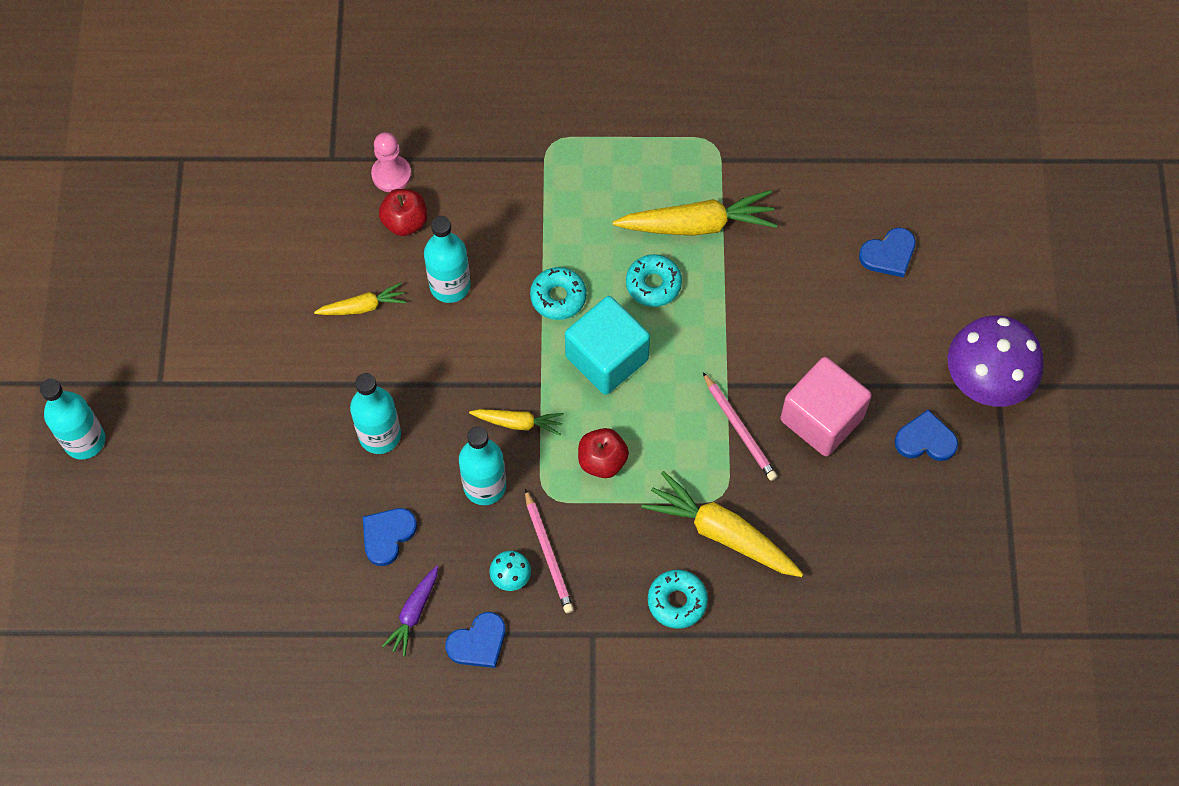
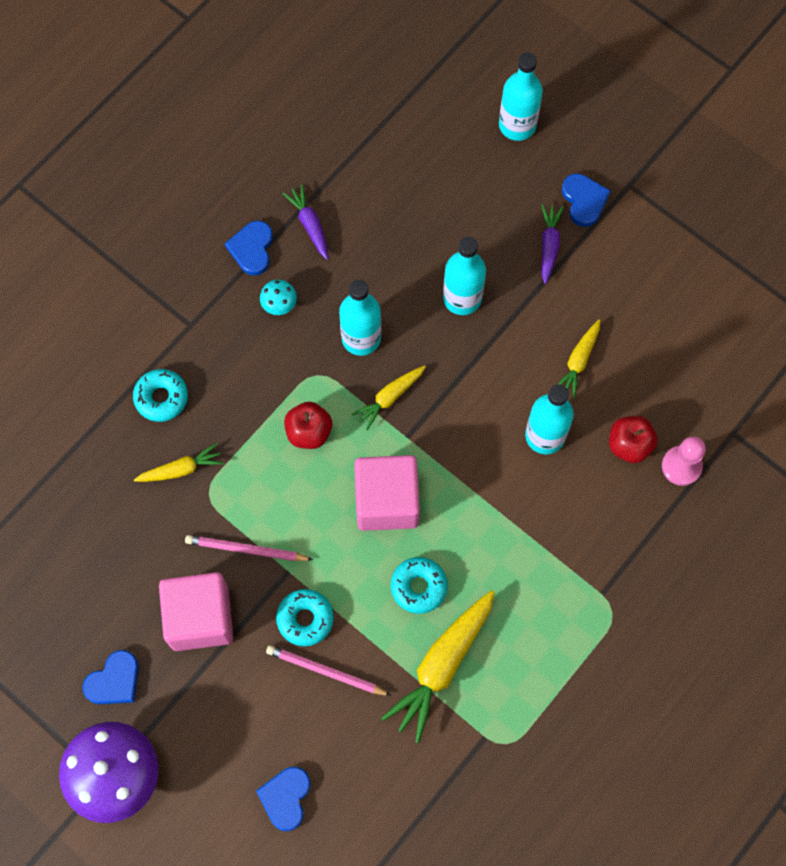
camera: 130 degrees right, 5 degrees up
(84, 440) = (622, 110): turquoise bottle -> turquoise bottle (517, 125)
(272, 404) = (549, 245): none -> purple carrot
(387, 535) = (380, 248): blue heart -> blue heart (584, 200)
(548, 553) = (273, 341): pink pencil -> pink pencil (326, 671)
(558, 297) = (468, 506): turquoise donut -> turquoise donut (305, 619)
(606, 358) = (387, 501): turquoise cube -> pink cube
(721, 533) = (181, 469): yellow carrot -> yellow carrot, size x0.56

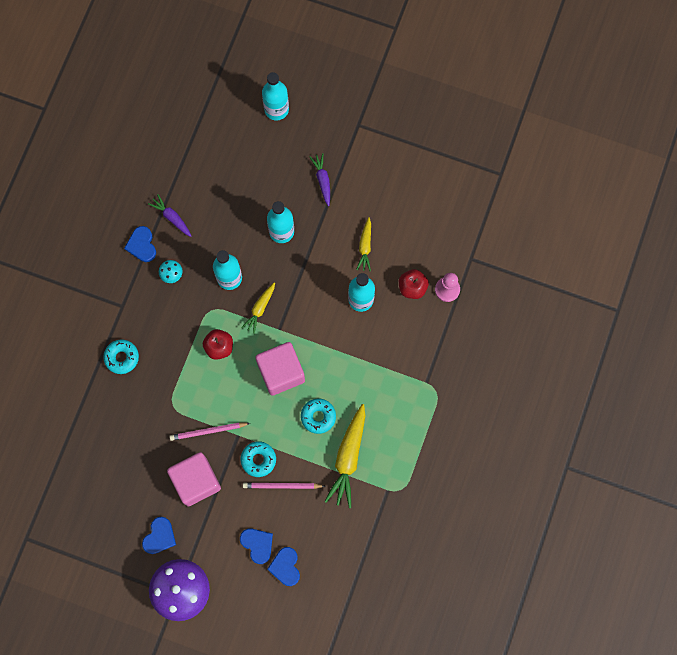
camera: 20 degrees left, 5 degrees up
(181, 469) = (150, 397): yellow carrot -> none
(584, 200) = (334, 144): blue heart -> blue heart (257, 544)

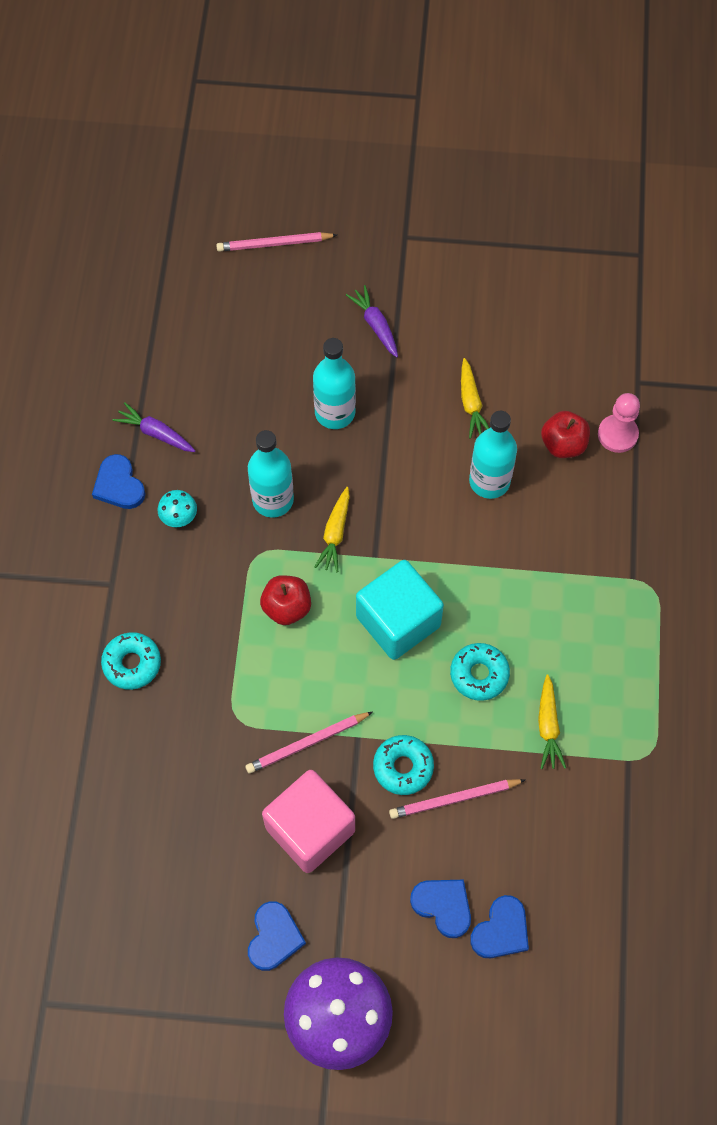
camera: 15 degrees left, 10 degrees down
(276, 109) = (274, 244): turquoise bottle -> pink pencil
(281, 372) = (398, 621): pink cube -> turquoise cube
(285, 567) = (501, 930): blue heart -> blue heart turned 120 degrees counterclockwise
(348, 458) = (548, 726): yellow carrot -> yellow carrot, size x0.56

